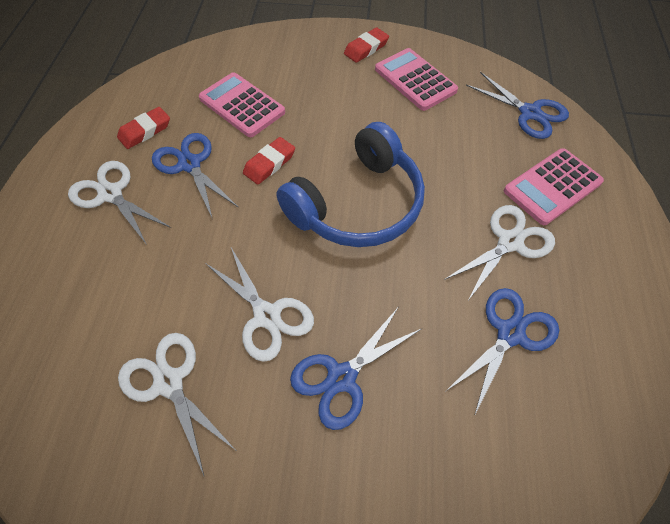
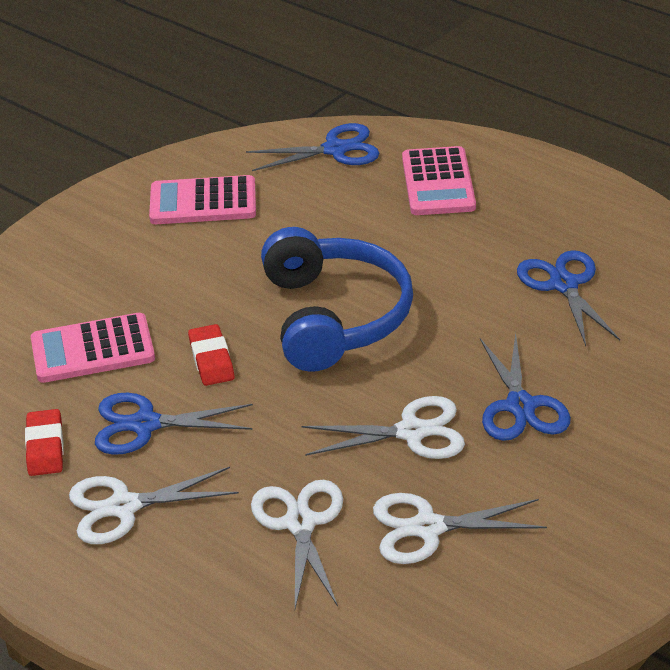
camera: 55 degrees left, 20 degrees down
(366, 48) = (109, 215): red eraser -> none
(510, 242) = (473, 239): white scissors -> white scissors (300, 523)

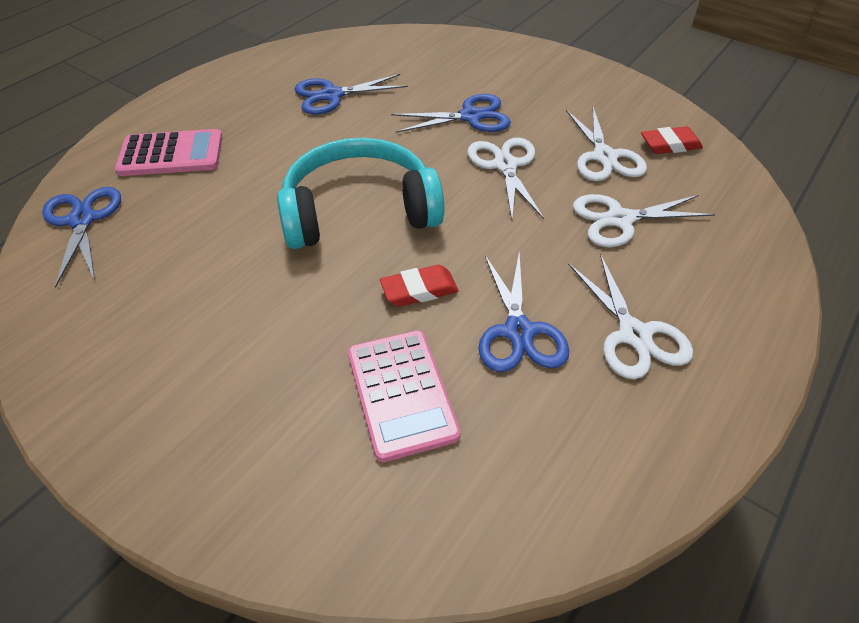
camera: 95 degrees left, 10 degrees up
(45, 447) = (566, 415): red eraser -> red eraser (670, 145)
(203, 202) = (139, 320): pink calculator -> none
(334, 316) = (359, 211): blue headphones -> turquoise headphones

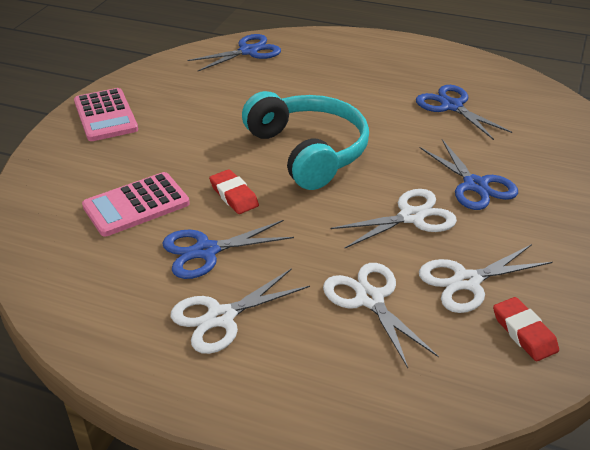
camera: 75 degrees right, 10 degrees down
(171, 154) = (329, 60): pink calculator -> pink calculator (106, 116)

